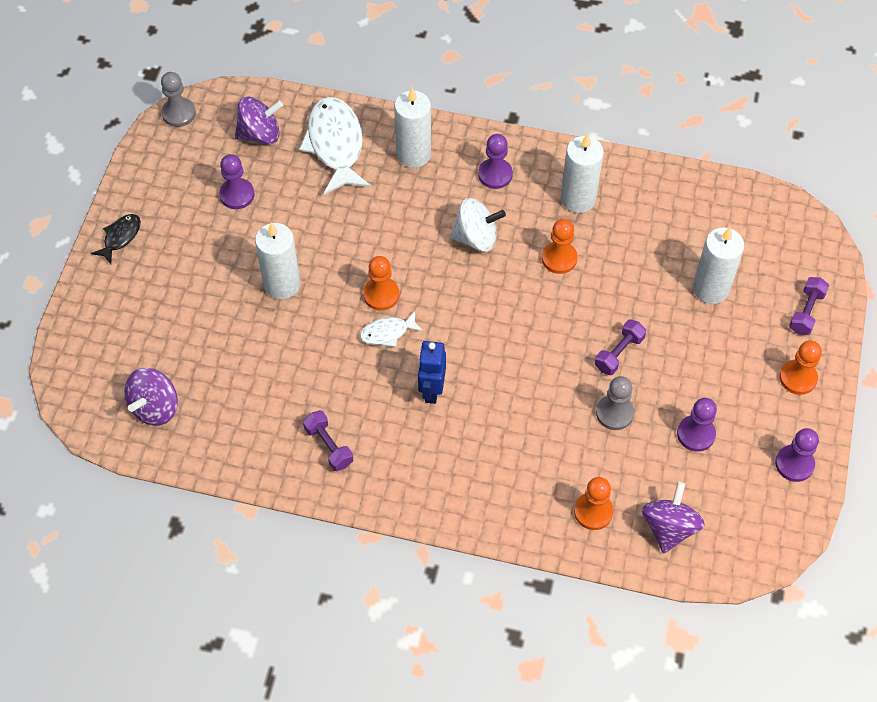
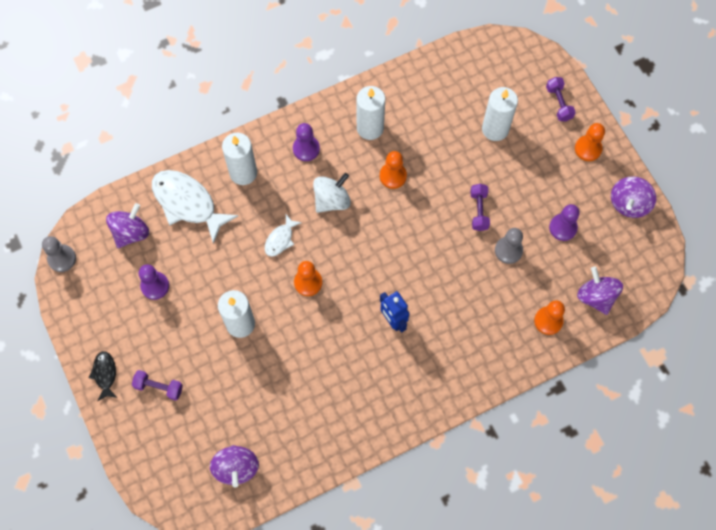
camera: 40 degrees left, 10 degrees up
(329, 446) = (365, 405): purple dumbbell -> purple dumbbell (159, 387)
(387, 333) = (334, 304): white fish -> white fish (280, 239)
(794, 464) = (629, 204): purple pawn -> purple spinning top

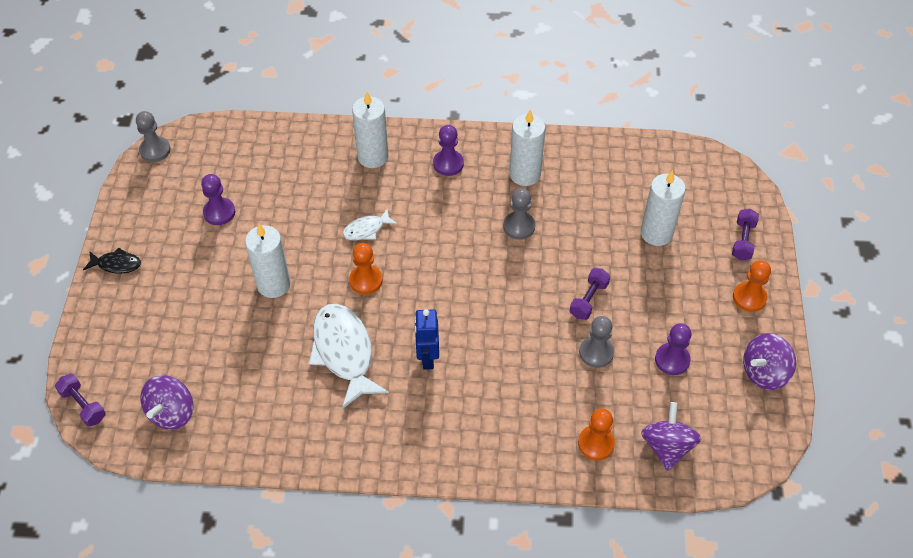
camera: 30 degrees right, 15 degrees down
(105, 374) = (116, 264): black fish -> black fish turned 75 degrees clockwise
(131, 232) = (232, 158): purple spinning top -> none
(159, 387) = (156, 301): purple dumbbell -> purple dumbbell (83, 405)
(187, 203) = (302, 158): white fish -> white fish (344, 352)
(332, 200) = (442, 219): white spinning top -> none
(393, 176) = (519, 226): orange pawn -> grey pawn

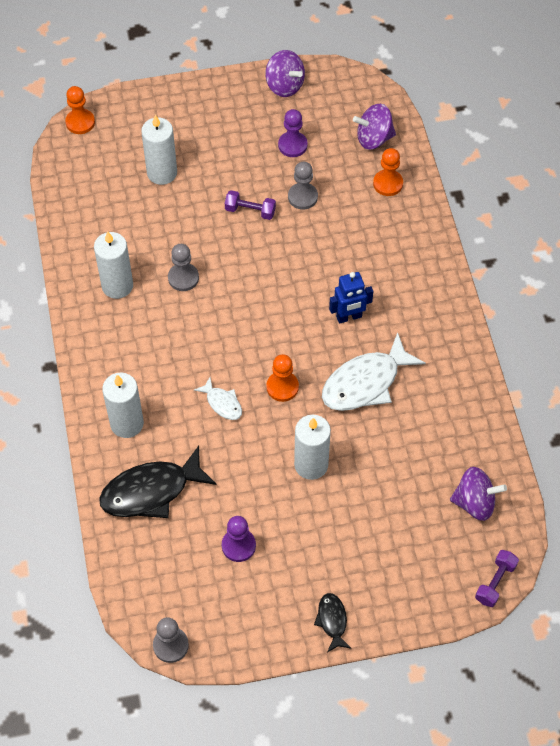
camera: 105 degrees left, 5 degrees up
(299, 162) = (151, 491): none -> black fish
(448, 164) = (120, 353): purple pawn -> none
(743, 240) = (153, 111): purple dumbbell -> none
(749, 297) = (213, 101): orange pawn -> orange pawn (80, 122)

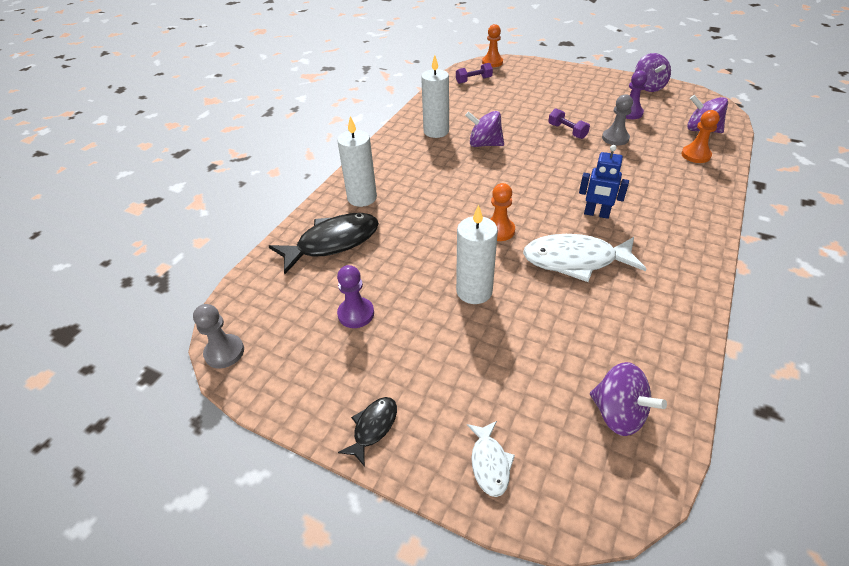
camera: 40 degrees right, 15 degrees down
(151, 491) = (333, 243): black fish -> black fish turned 135 degrees clockwise
(162, 173) = (521, 96): white candle -> none
(183, 278) = (484, 144): grey pawn -> purple spinning top
(222, 403) = (441, 218): white fish -> white fish (489, 463)
(495, 582) = (586, 513): purple dumbbell -> purple dumbbell (473, 80)

